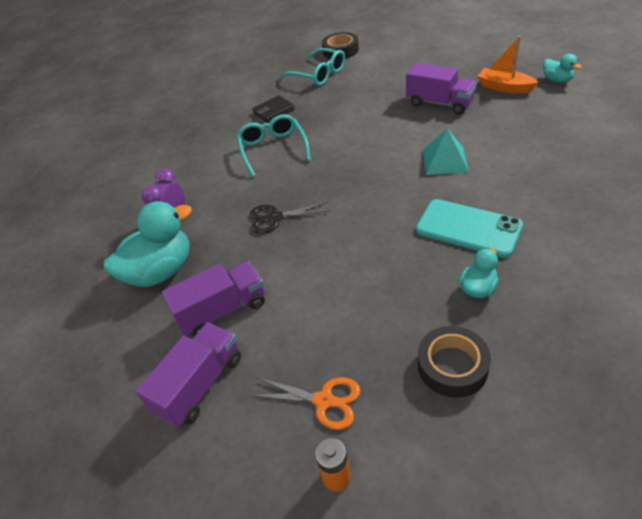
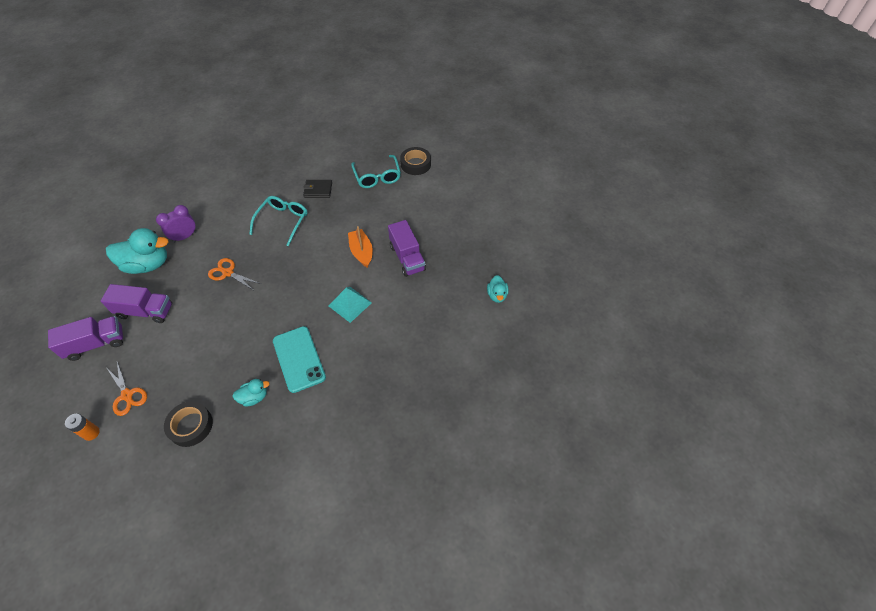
camera: 30 degrees right, 10 degrees up
(275, 218) = (228, 273): black scissors -> orange scissors
(504, 87) = (459, 275): orange boat -> orange boat (361, 252)

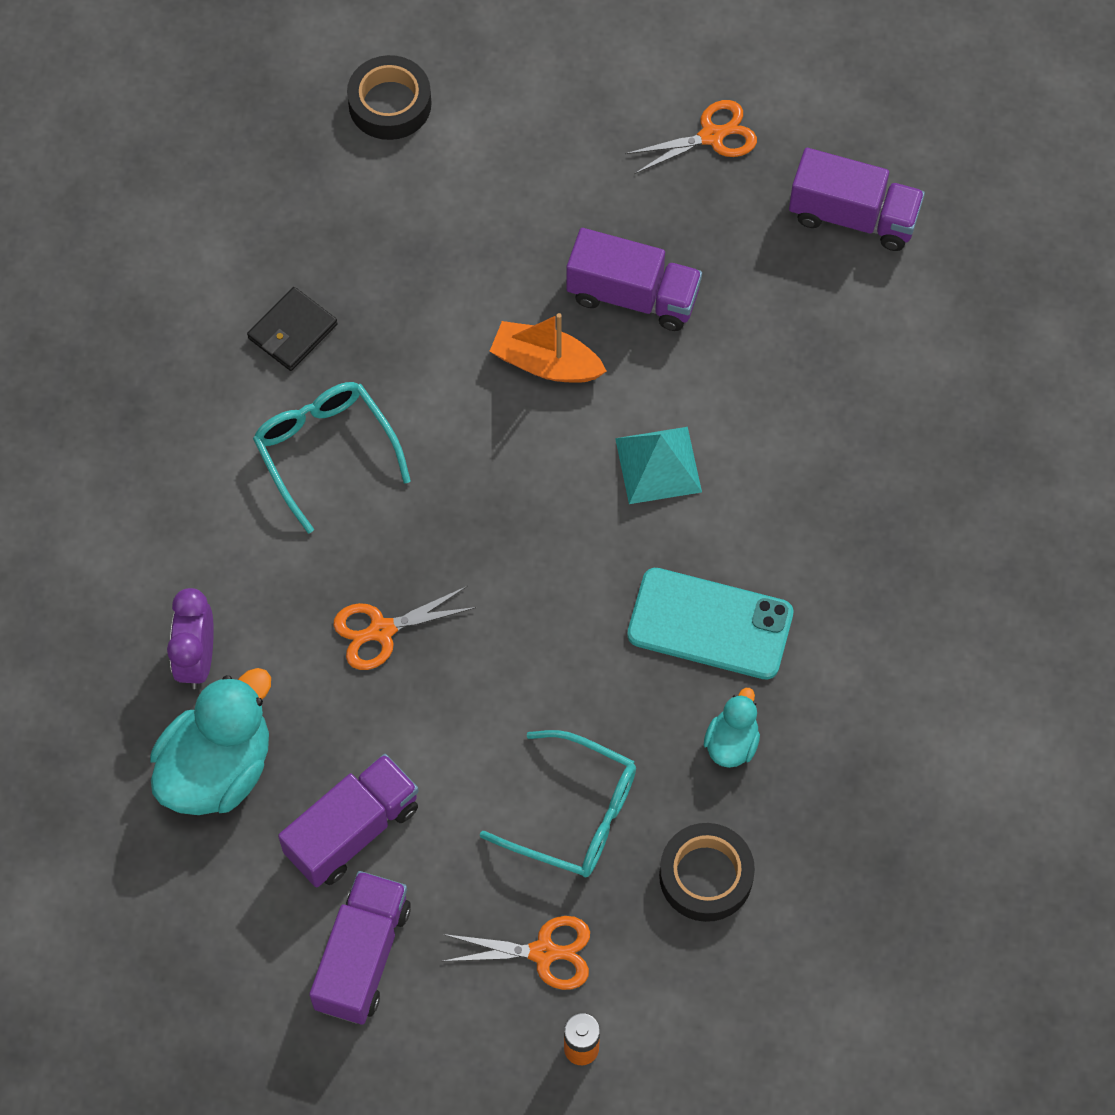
camera: 50 degrees left, 10 degrees up
(377, 177) = (359, 198): turquoise glasses -> turquoise glasses (575, 814)
(485, 240) = (711, 136): none -> orange scissors
(497, 295) = (853, 216): turquoise duck -> purple truck

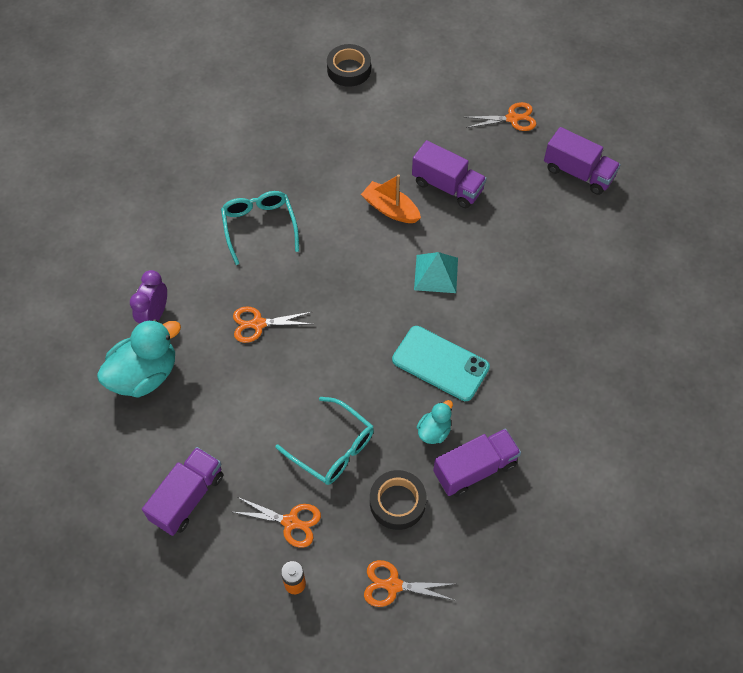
camera: 15 degrees right, 5 degrees down
(292, 331) = (262, 165): black wallet -> none
(352, 830) = (206, 426): purple truck -> purple truck (475, 469)
(737, 1009) = (393, 585): none -> orange scissors

